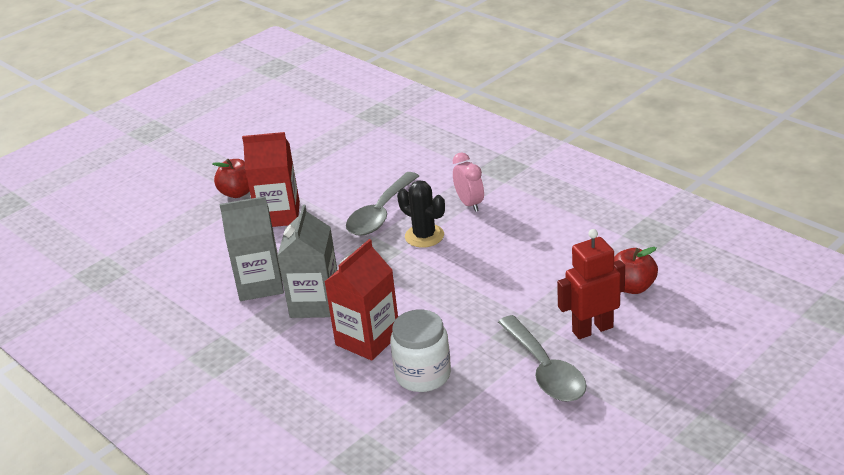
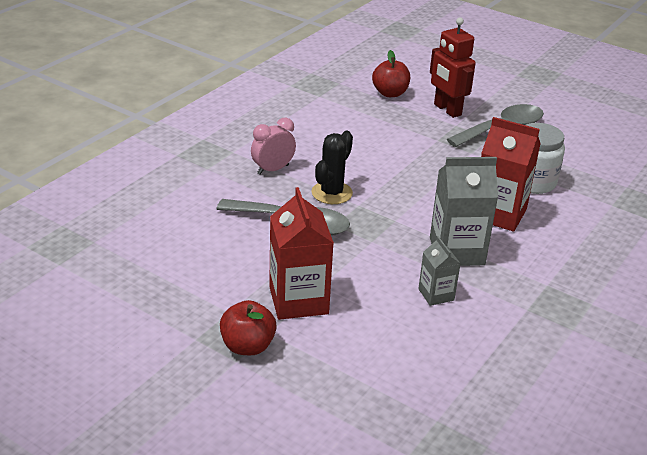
camera: 105 degrees left, 0 degrees up
(260, 284) = (436, 294): grey carton -> grey carton, size x0.54

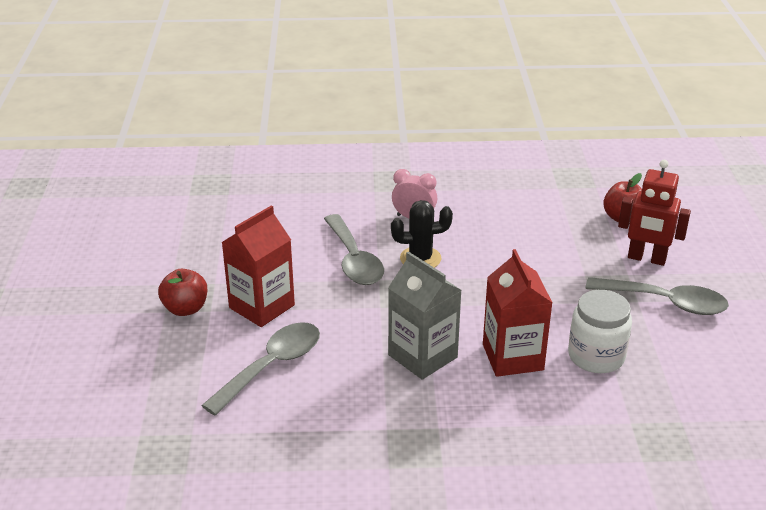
camera: 55 degrees right, 0 degrees up
(390, 332) = (272, 366): none -> grey spoon
(436, 294) = (347, 370): grey carton -> none
(447, 110) = (646, 259): red robot -> red robot turned 90 degrees counterclockwise

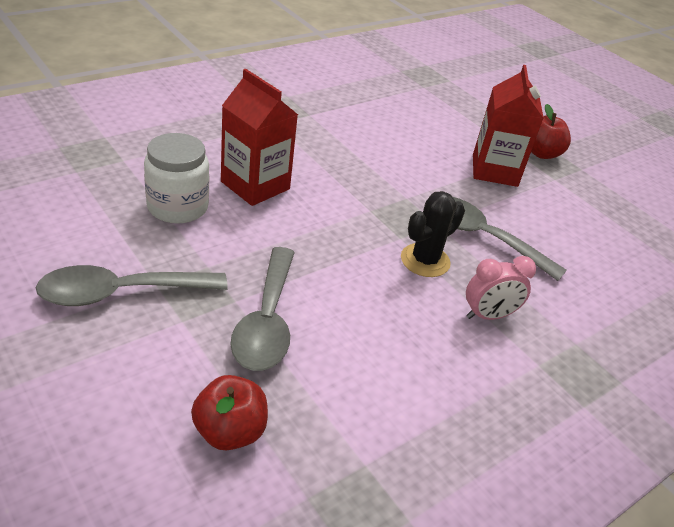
camera: 140 degrees right, 5 degrees up
(272, 366) = (429, 132): grey spoon -> grey spoon (266, 321)
(422, 356) = (330, 166): grey carton -> none
(646, 259) = (165, 357): red robot -> none

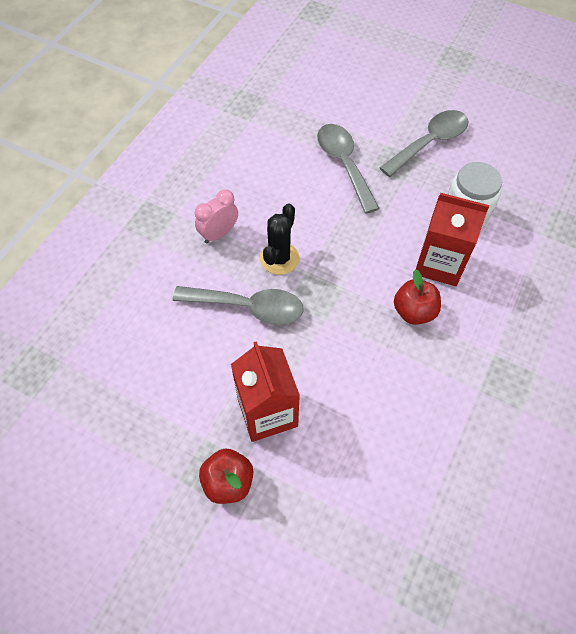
camera: 160 degrees right, 20 degrees up
(230, 431) = (317, 107): red apple -> red apple (414, 312)

